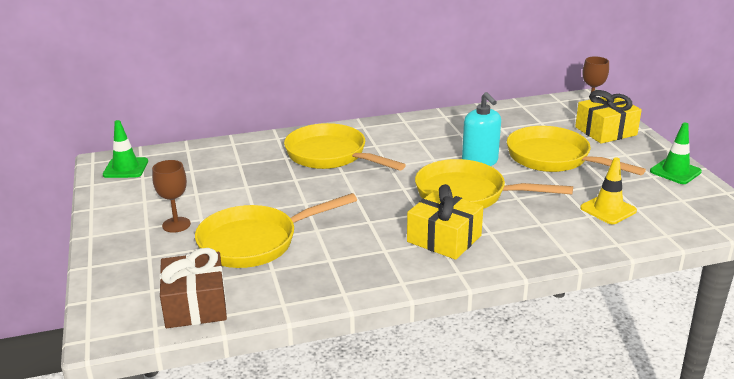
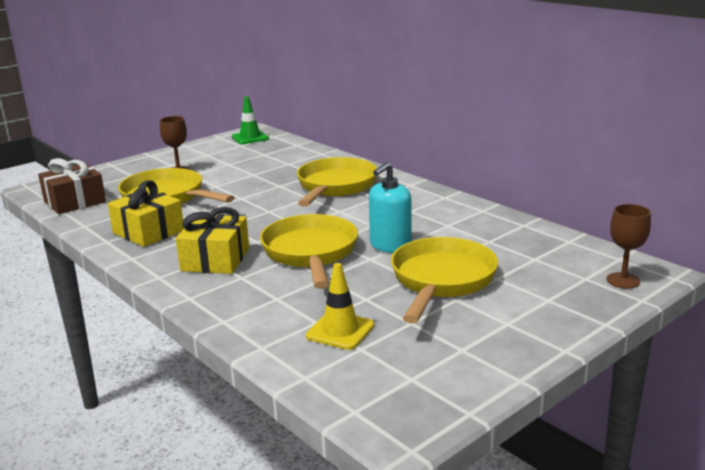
camera: 65 degrees right, 5 degrees down
(605, 131) = (563, 300): yellow gift -> yellow gift (148, 232)
(675, 171) = (493, 364): green traffic cone -> none

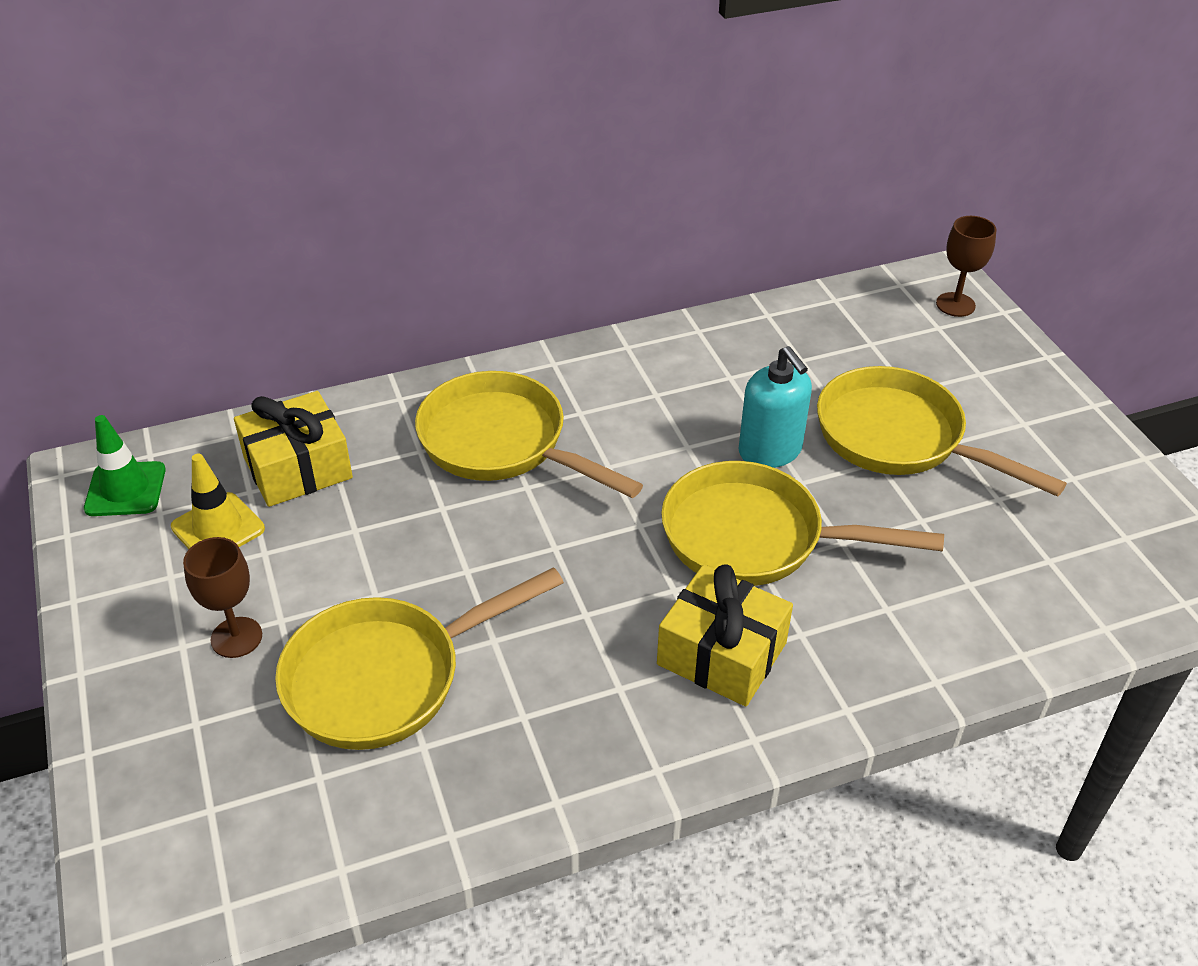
camera: 70 degrees left, 20 degrees up
(75, 202) = (293, 844): brown gift -> none
(148, 232) = (549, 730): yellow gift -> yellow gift (298, 467)
(340, 331) = (1001, 567): yellow traffic cone -> yellow traffic cone (218, 528)

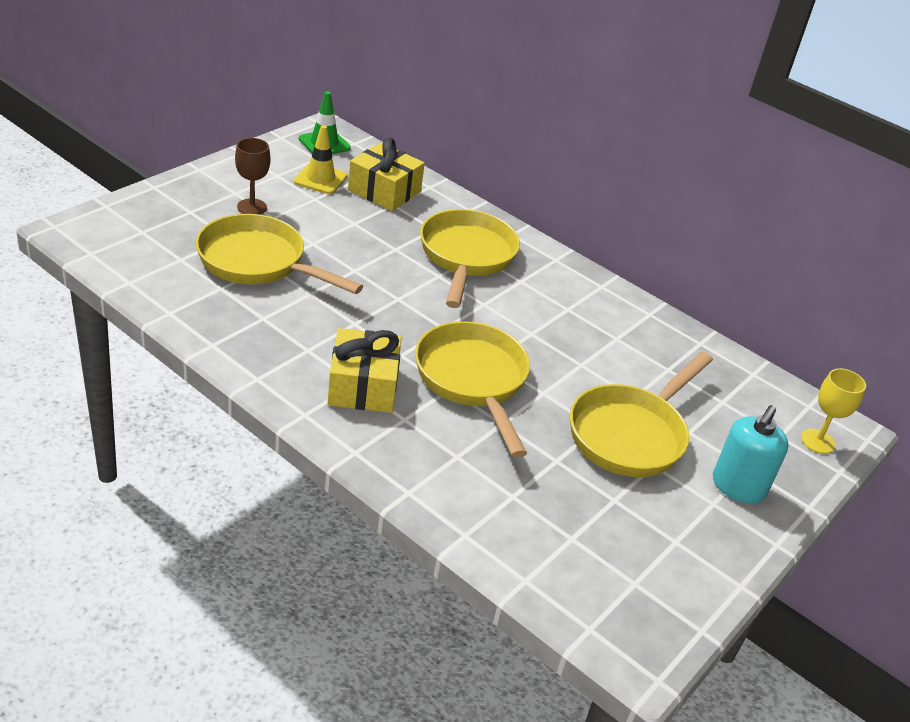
camera: 55 degrees right, 5 degrees down
(770, 451) = (560, 371): turquoise soap dispenser -> turquoise soap dispenser (738, 487)
(899, 438) = (631, 434): yellow pan -> yellow pan turned 150 degrees counterclockwise
(955, 304) = (818, 441): brown goblet -> yellow goblet

